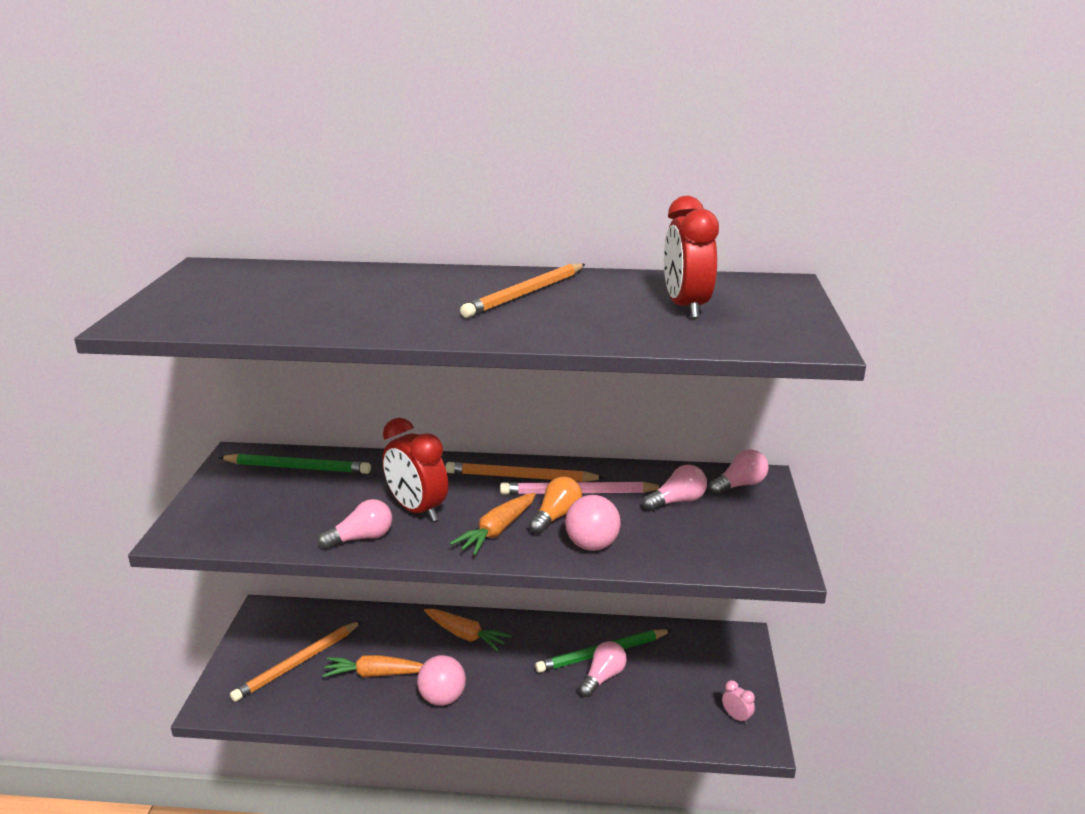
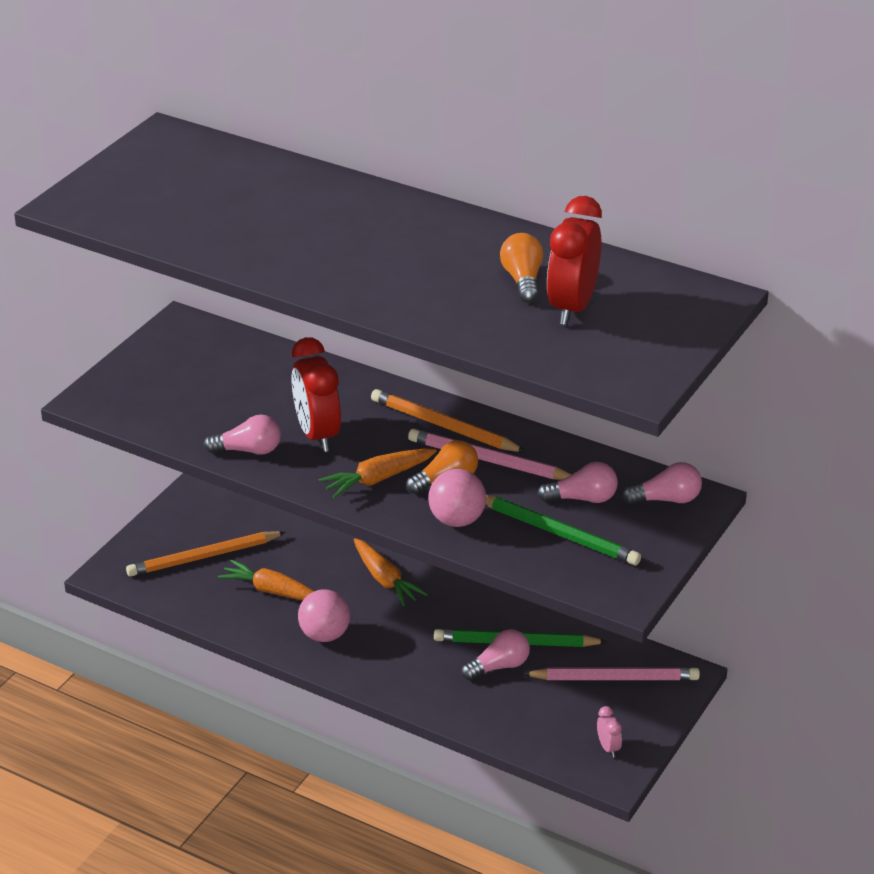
camera: 25 degrees right, 10 degrees up
(297, 468) = (231, 354): green pencil -> green pencil (558, 533)
(525, 294) = (436, 249): orange pencil -> none
(623, 299) = (523, 280): none -> orange light bulb
(696, 657) = (614, 678): none -> pink pencil

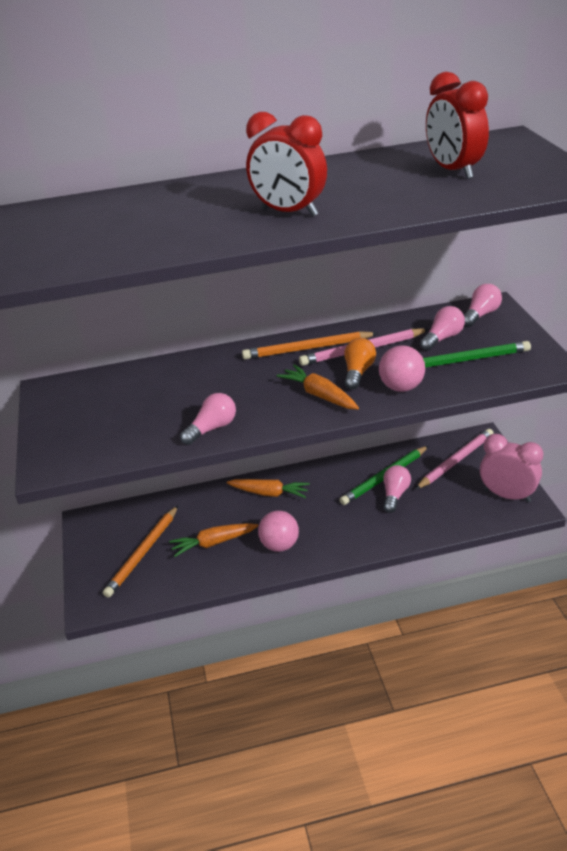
camera: 40 degrees left, 0 degrees up
(317, 435) = (241, 395): red clock -> red clock (289, 212)
(378, 479) = (319, 395): orange carrot -> orange carrot turned 120 degrees clockwise
(523, 280) = (397, 174): orange light bulb -> none
(608, 748) = (507, 495): pink clock -> pink clock, size x2.23

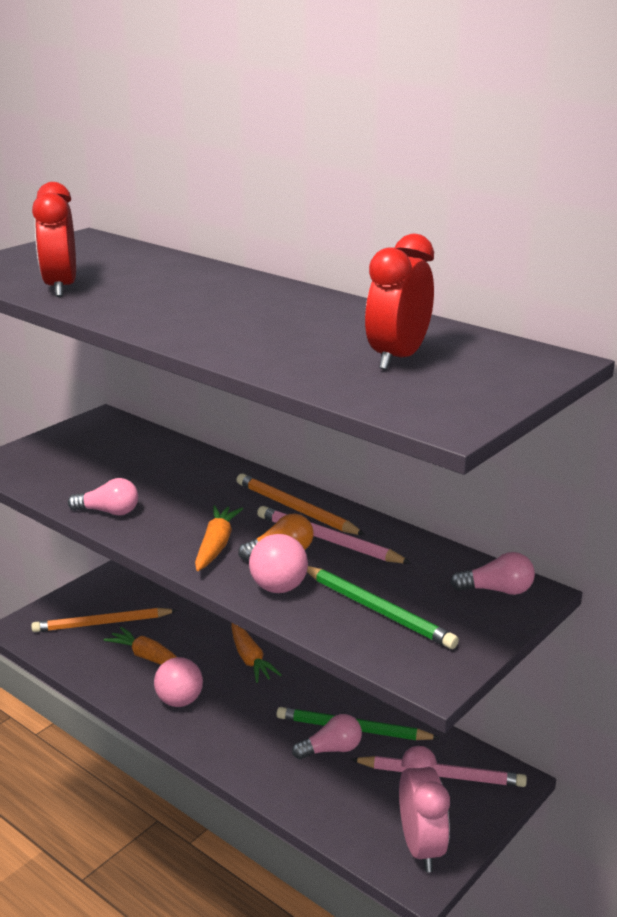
camera: 50 degrees right, 10 degrees down
(289, 212) = (195, 320): red clock -> red clock (60, 288)
(442, 338) = (411, 581): pink light bulb -> none

